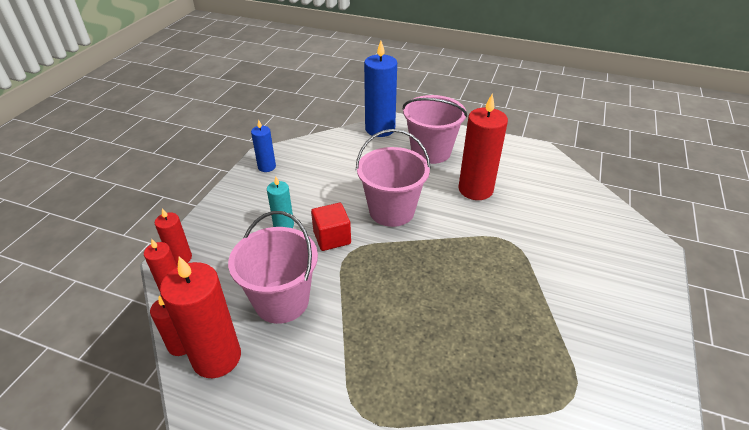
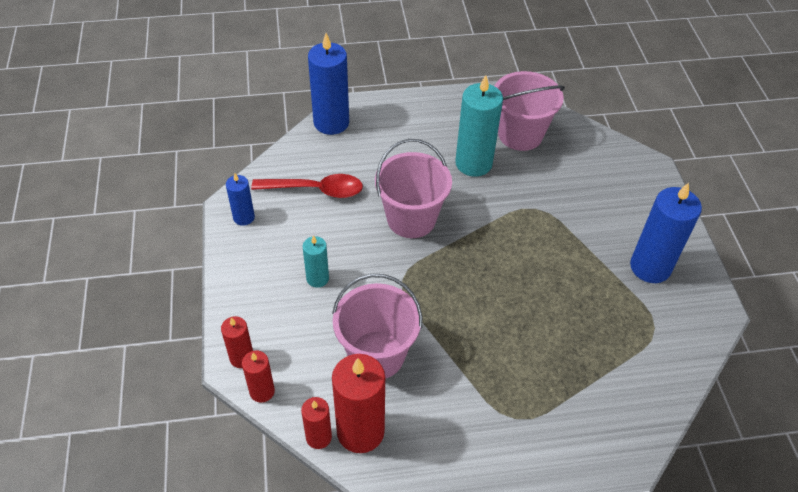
camera: 30 degrees left, 10 degrees up
(332, 166) = (315, 190): none -> red spoon
(332, 238) = (375, 272): red cube -> none
(431, 151) = (403, 133): pink bucket -> pink bucket (520, 134)
(475, 189) = (473, 163): red candle -> turquoise candle
(602, 335) = (650, 267): none -> blue candle

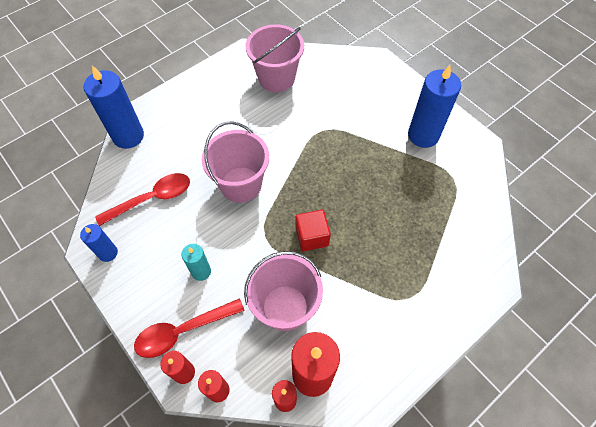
camera: 30 degrees left, 10 degrees up
(265, 321) = (183, 331): none -> red spoon
(450, 304) = (312, 236): none -> red cube
(473, 163) = (258, 117): turquoise candle -> none

